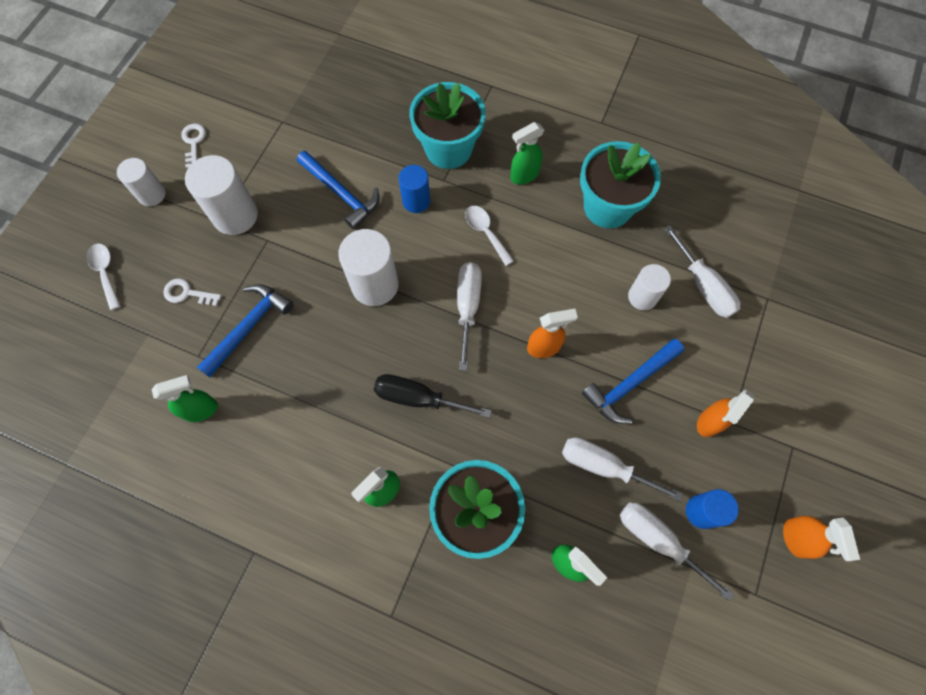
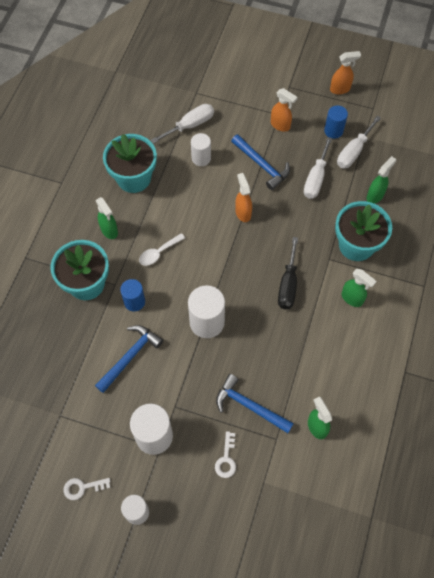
camera: 95 degrees left, 5 degrees down
(105, 272) = (214, 532): white spoon -> none
(468, 307) = (218, 260): white screwdriver -> none

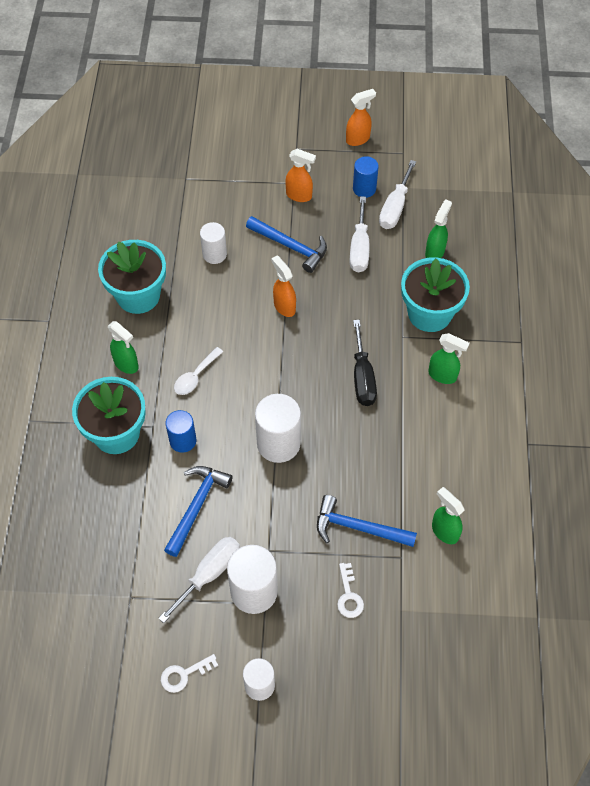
camera: 15 degrees left, 5 degrees down
(190, 125) = (190, 218): white screwdriver -> white screwdriver (209, 574)

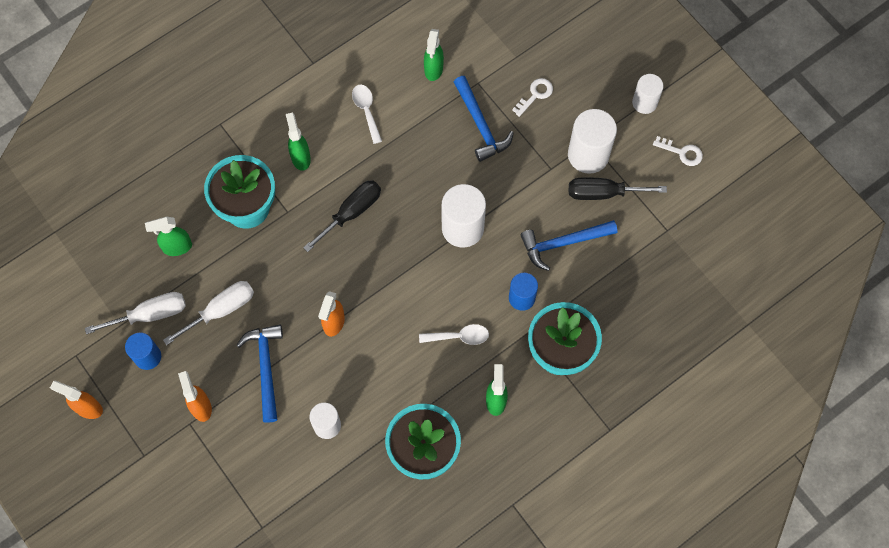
camera: 130 degrees left, 10 degrees up
(209, 574) = (603, 193): white screwdriver -> black screwdriver
(447, 451) = (366, 110): none -> white spoon

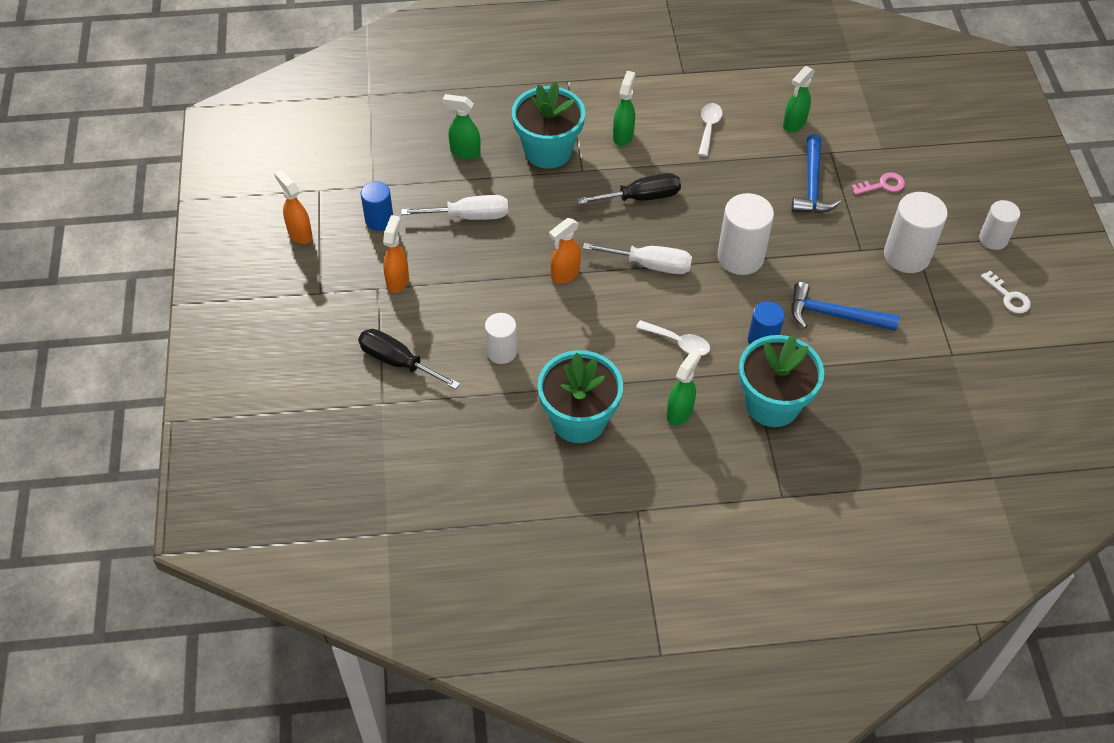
camera: 30 degrees right, 15 degrees down
(150, 314) = (405, 190): white screwdriver -> white screwdriver (650, 265)
(265, 368) = (477, 279): blue hammer -> none
(535, 95) = (882, 185): white key -> pink key
(603, 193) = (902, 293): black screwdriver -> black screwdriver (398, 362)

